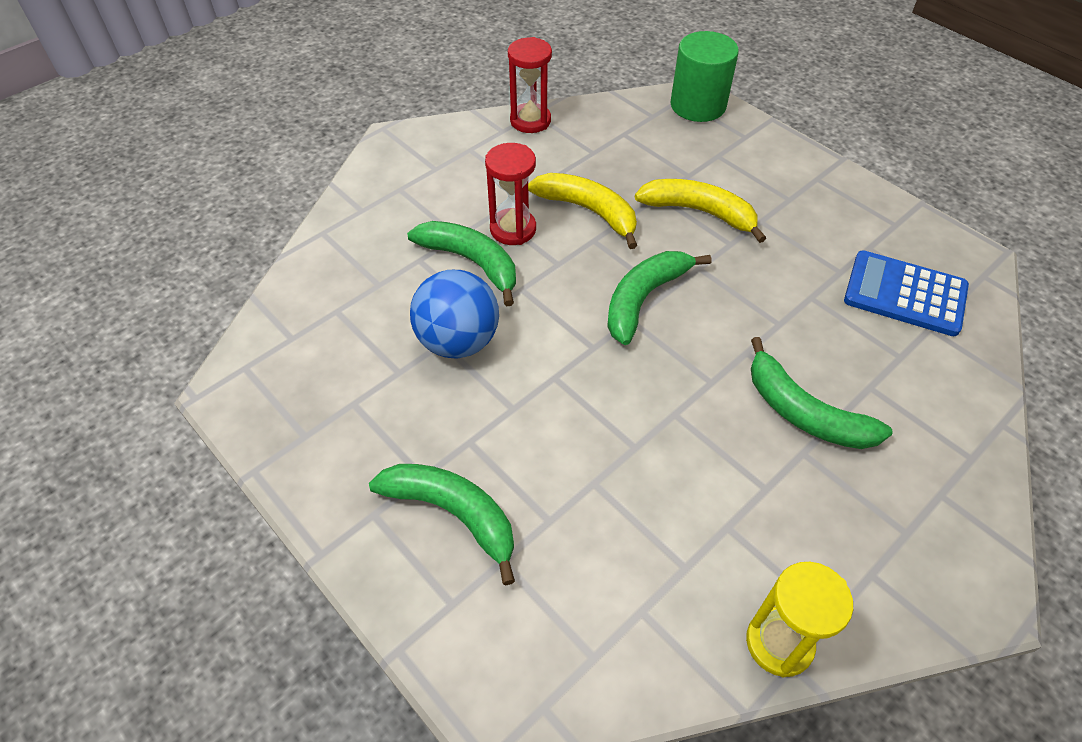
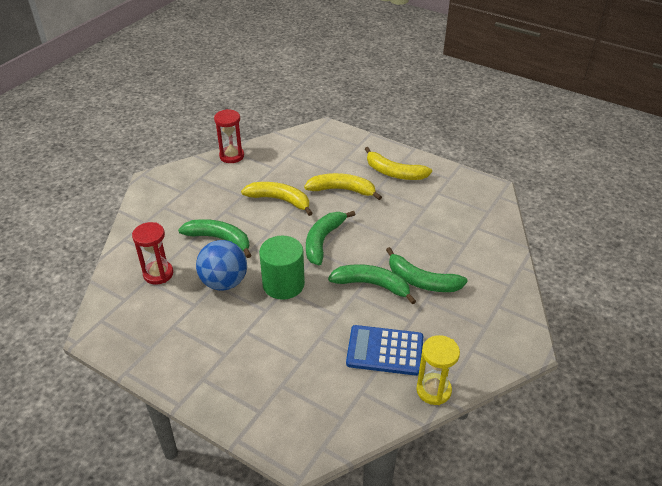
camera: 15 degrees left, 10 degrees down
(454, 514) = (248, 369): green banana -> green banana (372, 285)
(513, 229) = (238, 217): red hourglass -> red hourglass (158, 274)
(698, 105) = (327, 132): green cylinder -> green cylinder (283, 284)
(798, 196) = (394, 173): none -> yellow banana
(905, 294) = (461, 213): blue calculator -> blue calculator (385, 351)

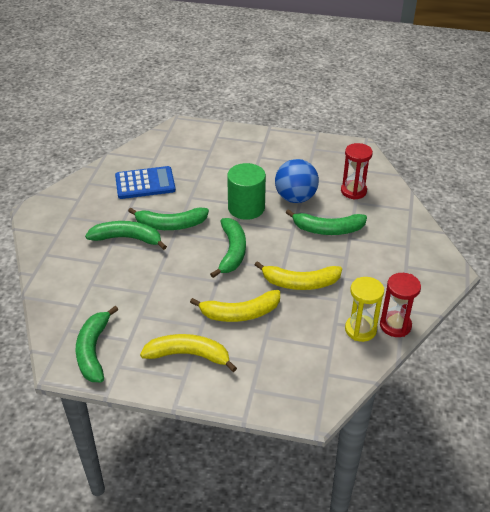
camera: 160 degrees right, 0 degrees up
(433, 390) = (104, 170): yellow hourglass -> yellow hourglass (360, 329)
(467, 191) = (93, 350): none -> green banana

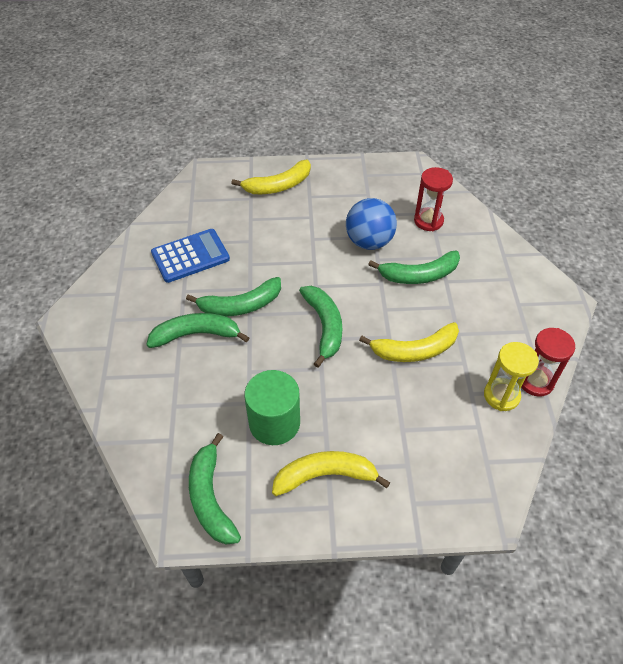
camera: 15 degrees left, 10 degrees up
(240, 313) = (363, 405): yellow banana -> yellow banana (278, 186)
(246, 208) = (319, 265): green cylinder -> green cylinder (274, 422)

